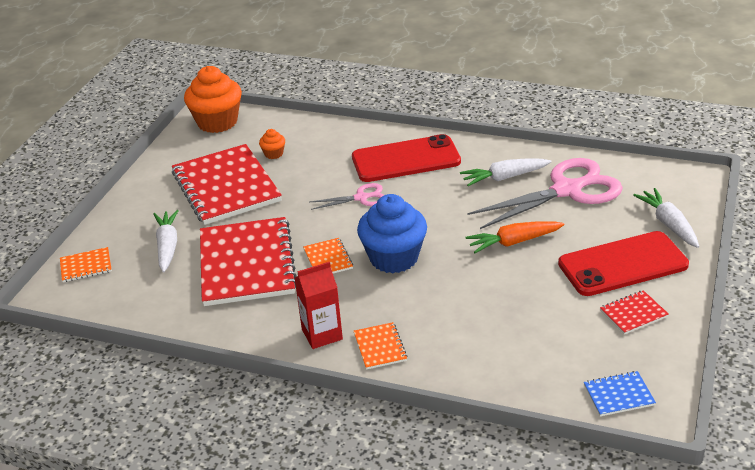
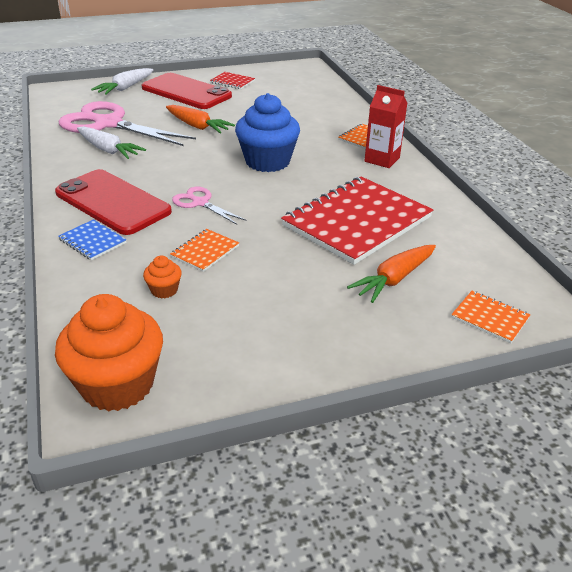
camera: 130 degrees left, 0 degrees up
(168, 246) = (394, 279): white carrot -> orange carrot
(226, 186) = (260, 293): red notebook -> none
(328, 259) = (302, 187): orange notebook -> orange notebook (205, 251)
(618, 395) = (304, 74): blue notebook -> blue notebook (92, 241)

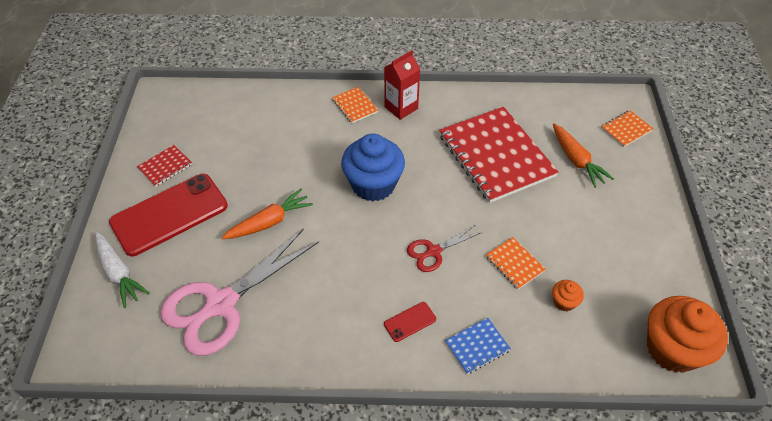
camera: 70 degrees left, 15 degrees up
(108, 150) = (291, 312): white carrot -> none
(112, 202) = (410, 322): red phone -> red phone, size x0.41
(200, 203) = (433, 251): pink scissors -> red scissors

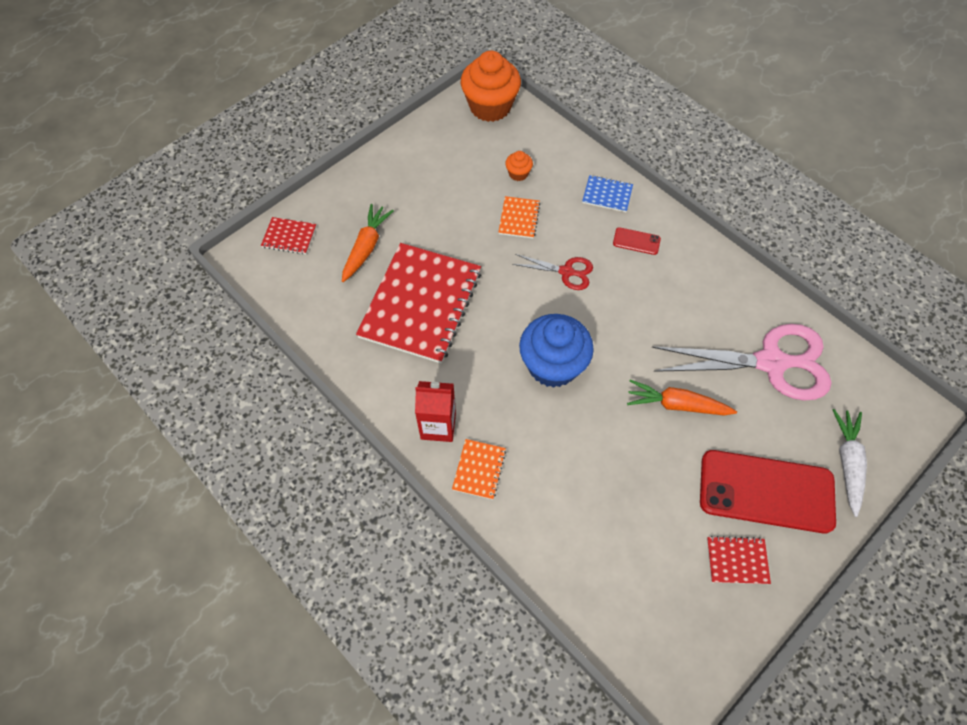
camera: 135 degrees left, 10 degrees up
(626, 129) = (289, 237): orange notebook -> red notebook

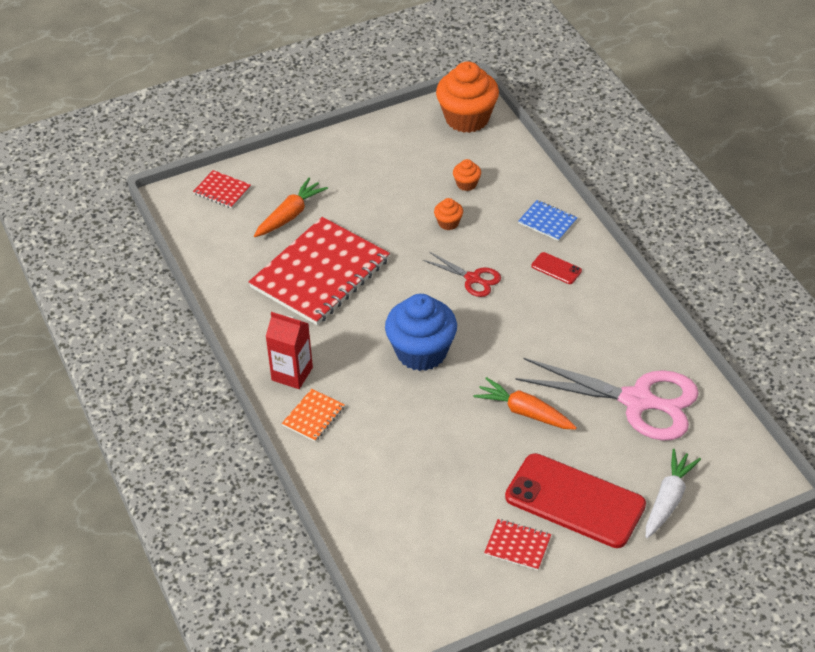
camera: 20 degrees right, 15 degrees down
(519, 218) = (448, 223): orange notebook -> orange cupcake

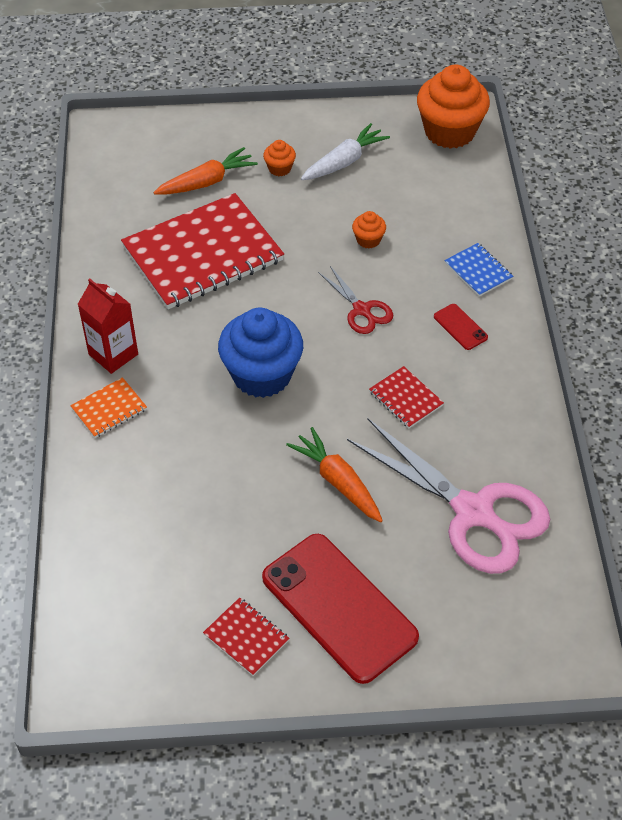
camera: 20 degrees right, 5 degrees up
(222, 190) = (153, 136): red notebook -> red notebook (405, 398)
(466, 184) = (411, 203): orange cupcake -> orange cupcake (279, 168)
(668, 499) = (448, 645): white carrot -> white carrot (344, 162)

